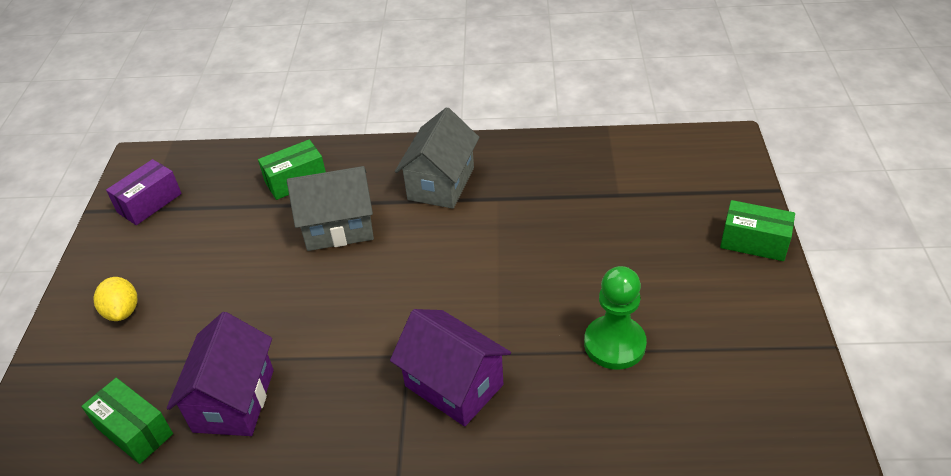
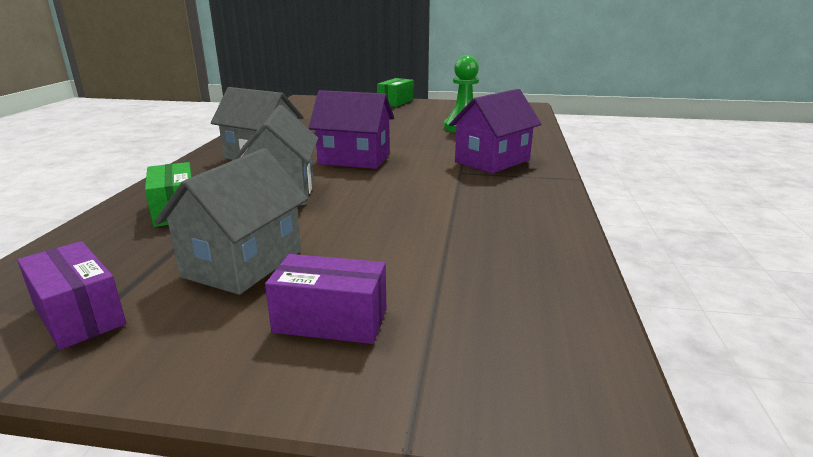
camera: 85 degrees left, 20 degrees down
(122, 311) = (330, 321): yellow lemon -> purple box
(134, 431) = (550, 293): green box -> none
(202, 248) = (243, 263): none -> grey house
(234, 400) = (504, 236): purple house -> purple house (354, 159)

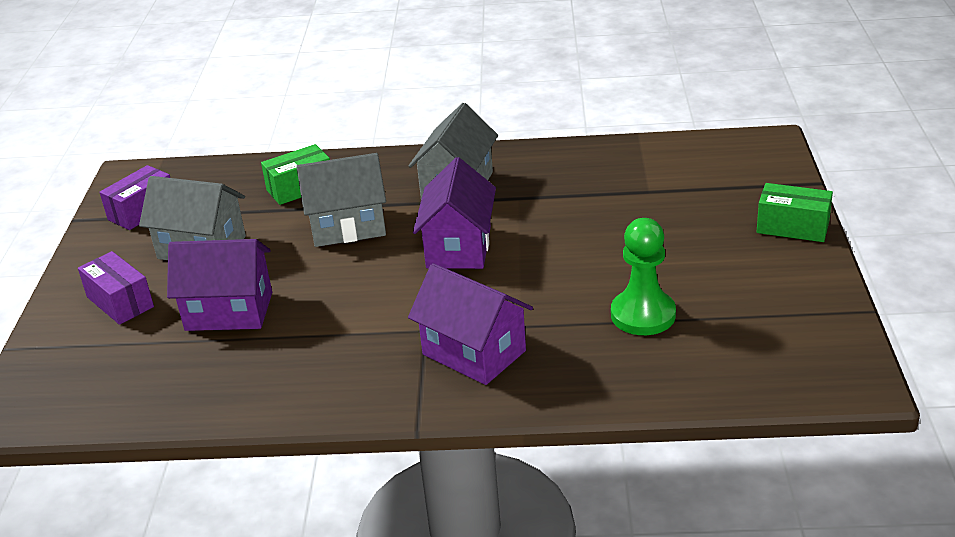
camera: 85 degrees right, 10 degrees up
(330, 321) = (120, 302): purple box -> purple box turned 45 degrees counterclockwise
(396, 244) = (229, 311): none -> purple house

